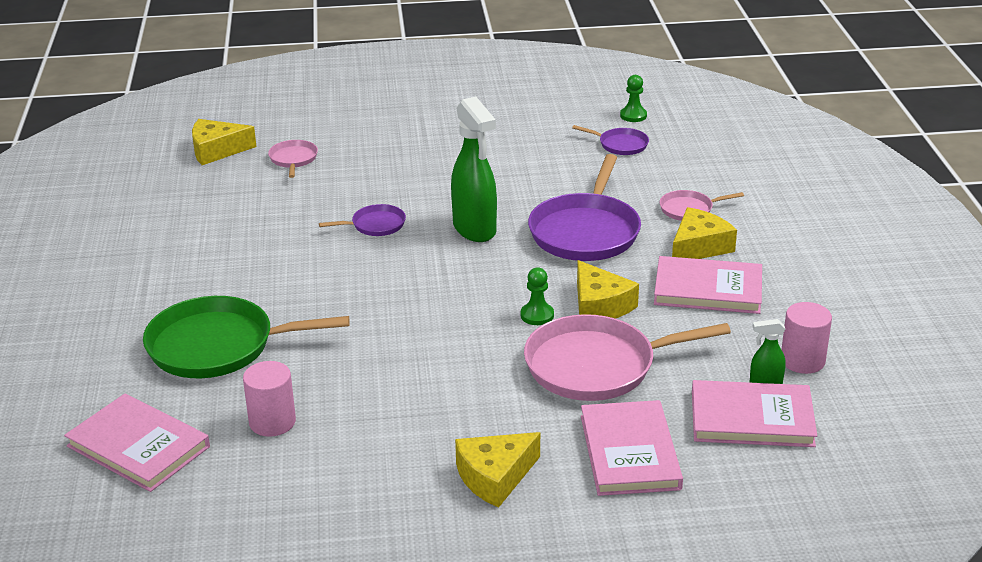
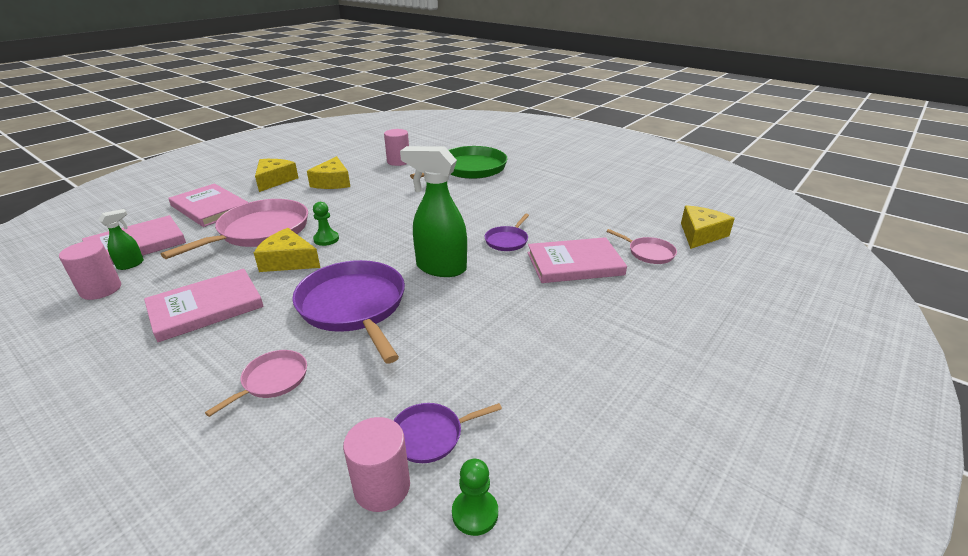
camera: 135 degrees right, 0 degrees up
(138, 446) = (435, 142): pink book -> pink book (574, 264)
(667, 140) = (382, 487): none -> pink cylinder
(699, 247) = (236, 342): yellow cheese -> yellow cheese (332, 182)

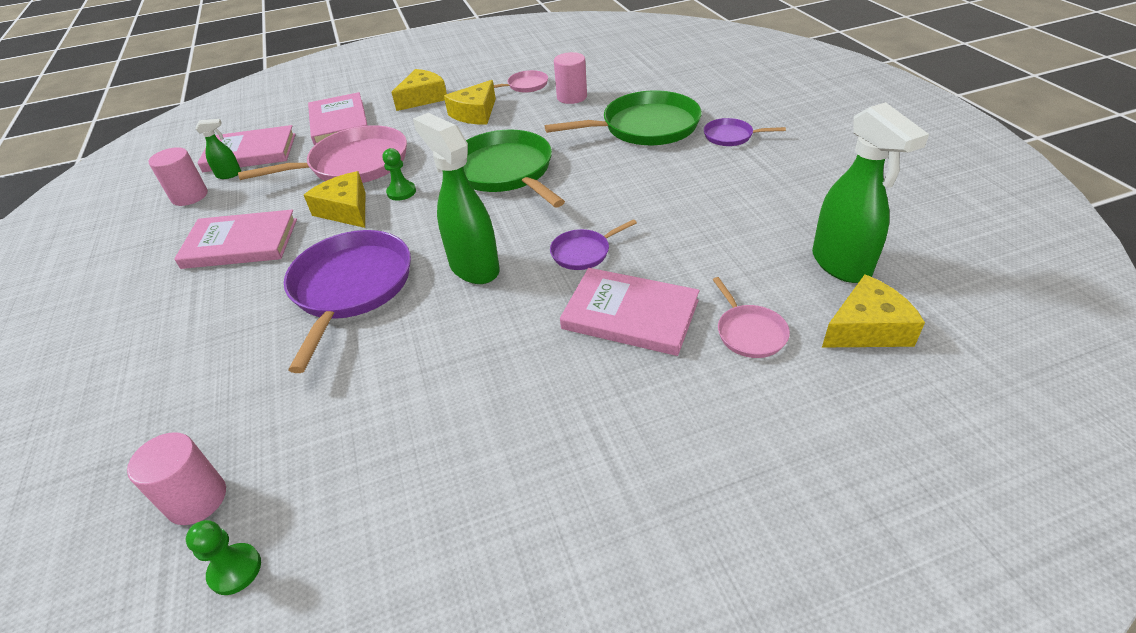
camera: 35 degrees right, 10 degrees up
(272, 380) = (219, 345): pink pan -> pink pan (525, 85)
(398, 210) = (505, 171): none -> green pan
(430, 435) = (278, 468): purple pan -> purple pan (730, 136)
(656, 210) = (841, 265): none -> green spray bottle

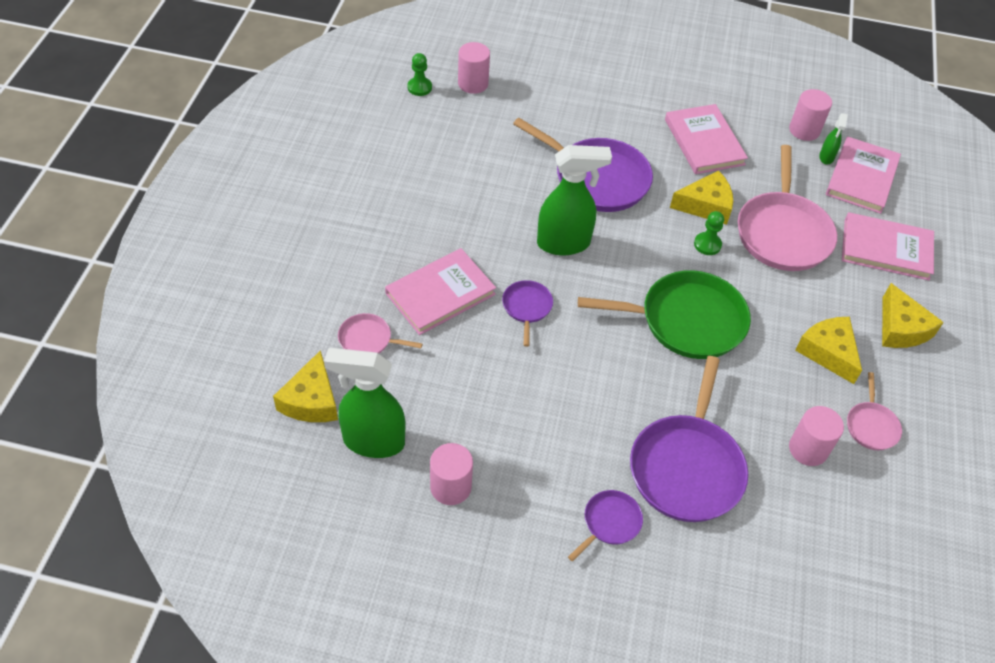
camera: 115 degrees right, 10 degrees up
(240, 243) = (704, 142): pink book -> pink book turned 45 degrees counterclockwise
(645, 127) = (687, 467): green pan -> purple pan
(812, 206) = (450, 487): none -> pink cylinder

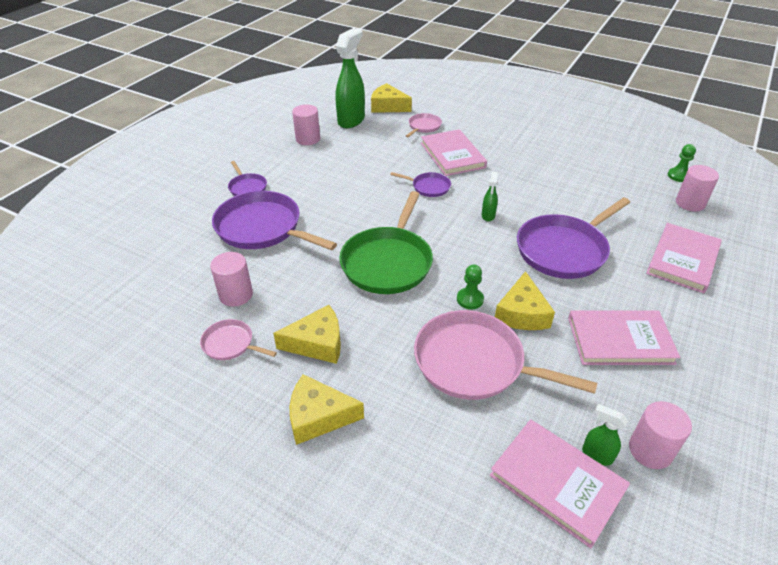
camera: 110 degrees right, 10 degrees down
(564, 243) = (488, 216): green spray bottle -> green spray bottle, size x0.47
(886, 249) = (430, 454): pink book -> pink book (683, 260)

